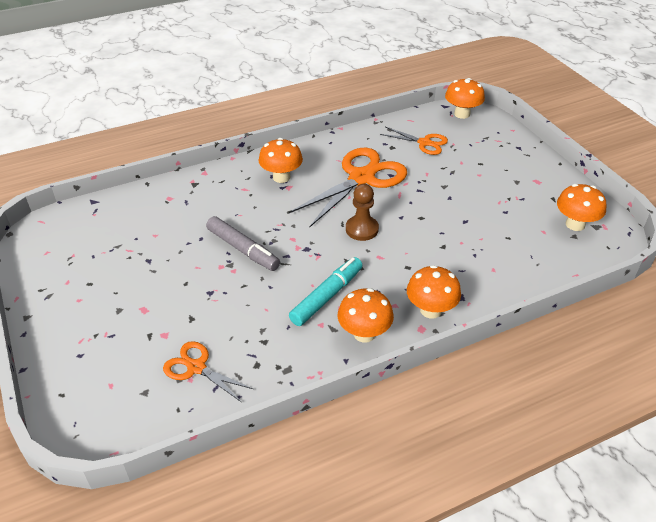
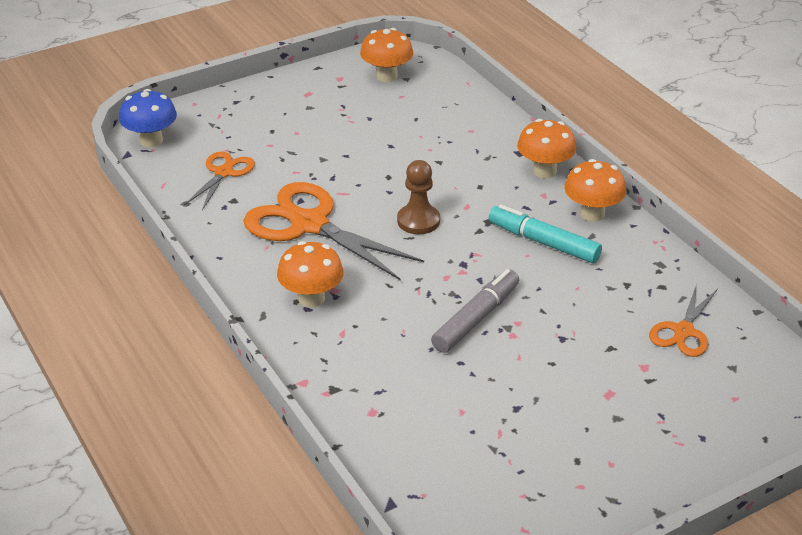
camera: 95 degrees left, 5 degrees down
(462, 114) = (151, 140): orange mushroom -> blue mushroom

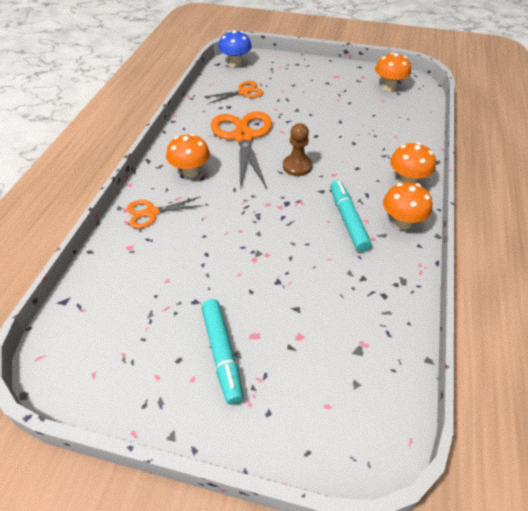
camera: 45 degrees right, 10 degrees up
(476, 318) = (249, 236): grey marker -> none
(605, 427) = (222, 354): none -> turquoise marker
(683, 331) = (356, 334): orange scissors -> orange scissors (151, 213)

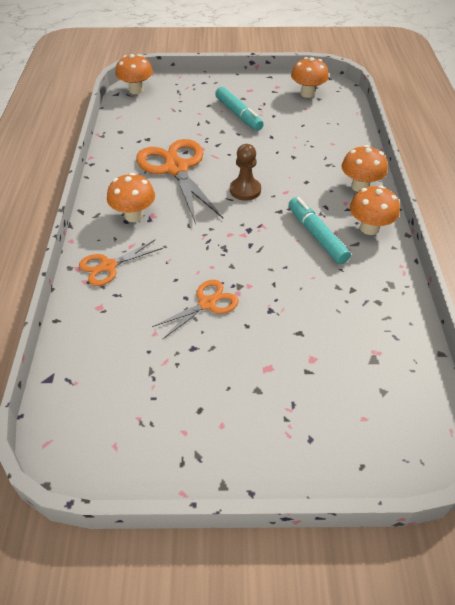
camera: 15 degrees left, 0 degrees up
(222, 354) = (242, 393): turquoise marker -> turquoise marker (238, 114)
(235, 63) = (136, 90): blue mushroom -> orange mushroom
(243, 92) = (157, 121): orange scissors -> orange scissors (207, 303)

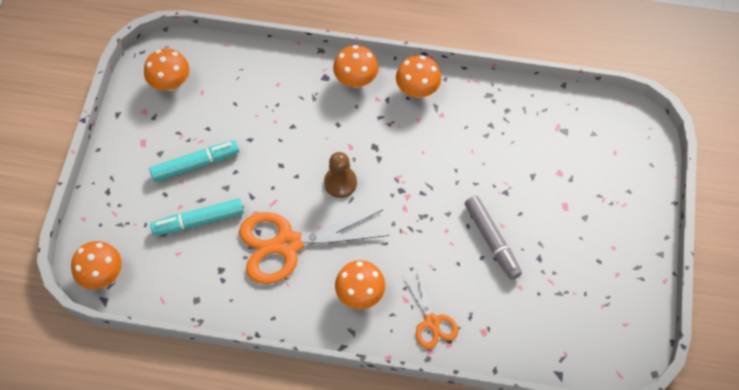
camera: 80 degrees left, 15 degrees up
(207, 303) = (491, 240): orange scissors -> grey marker
(317, 235) = (419, 135): turquoise marker -> turquoise marker (198, 221)

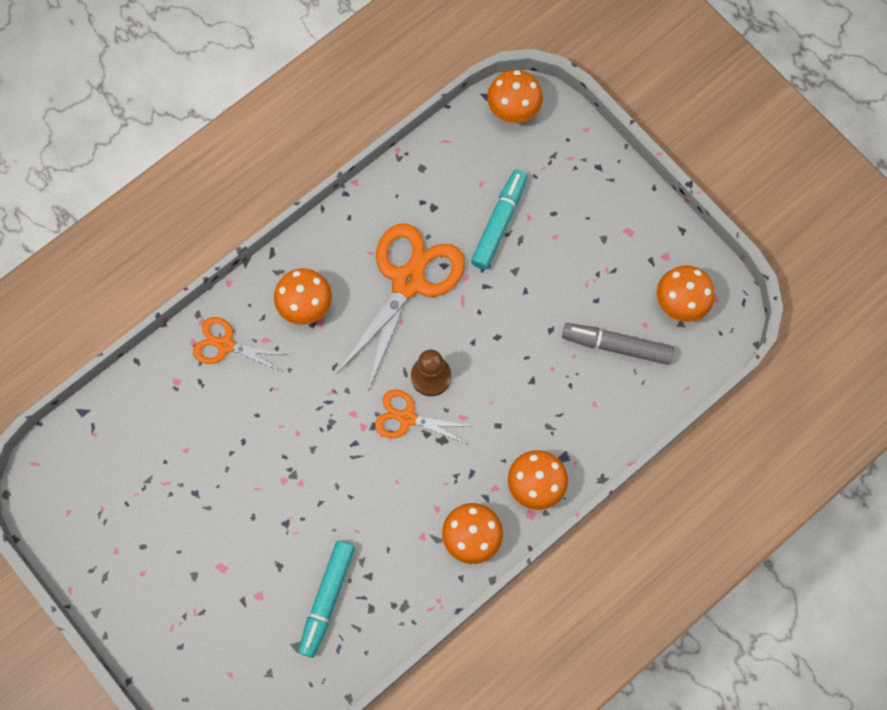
camera: 130 degrees right, 10 degrees up
(196, 164) = (563, 261): turquoise marker -> turquoise marker (327, 599)
(379, 176) = (407, 418): none -> orange scissors
(491, 240) = (250, 465): grey marker -> grey marker (616, 346)

